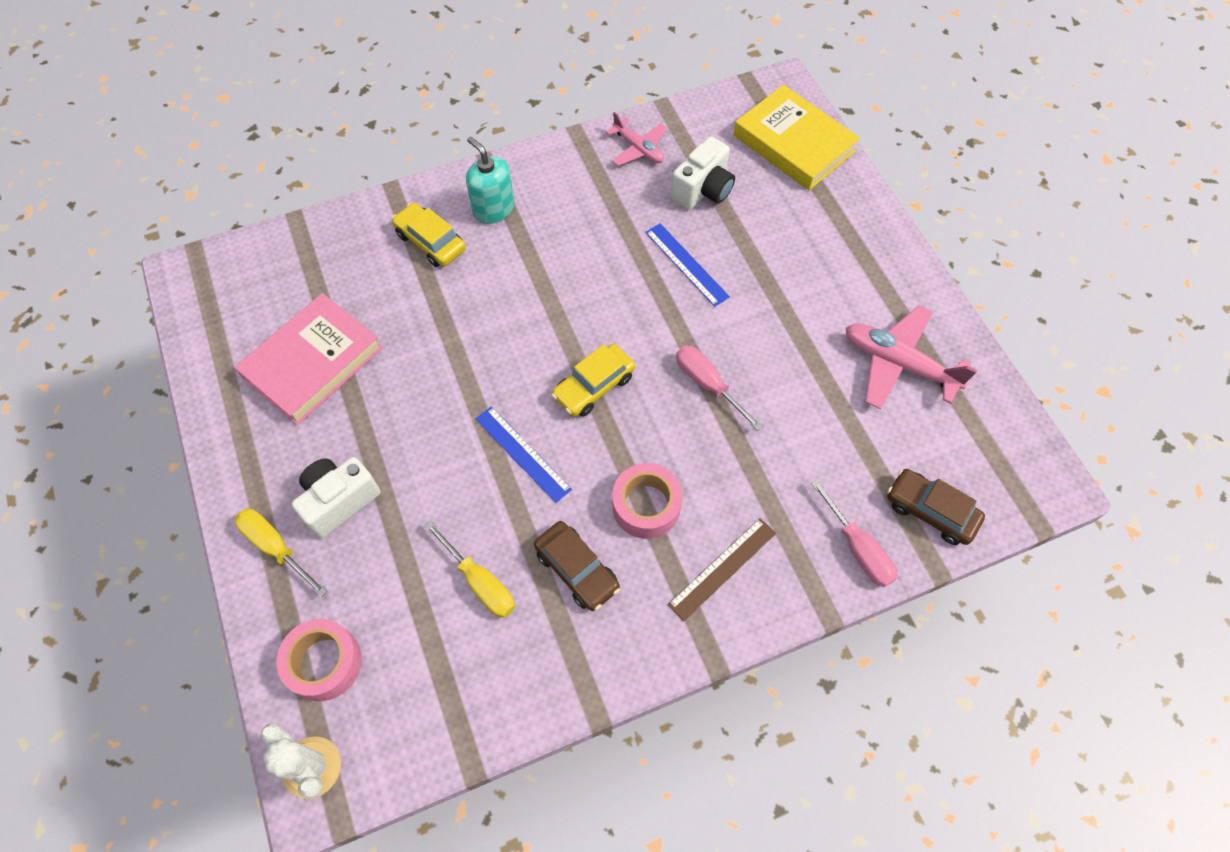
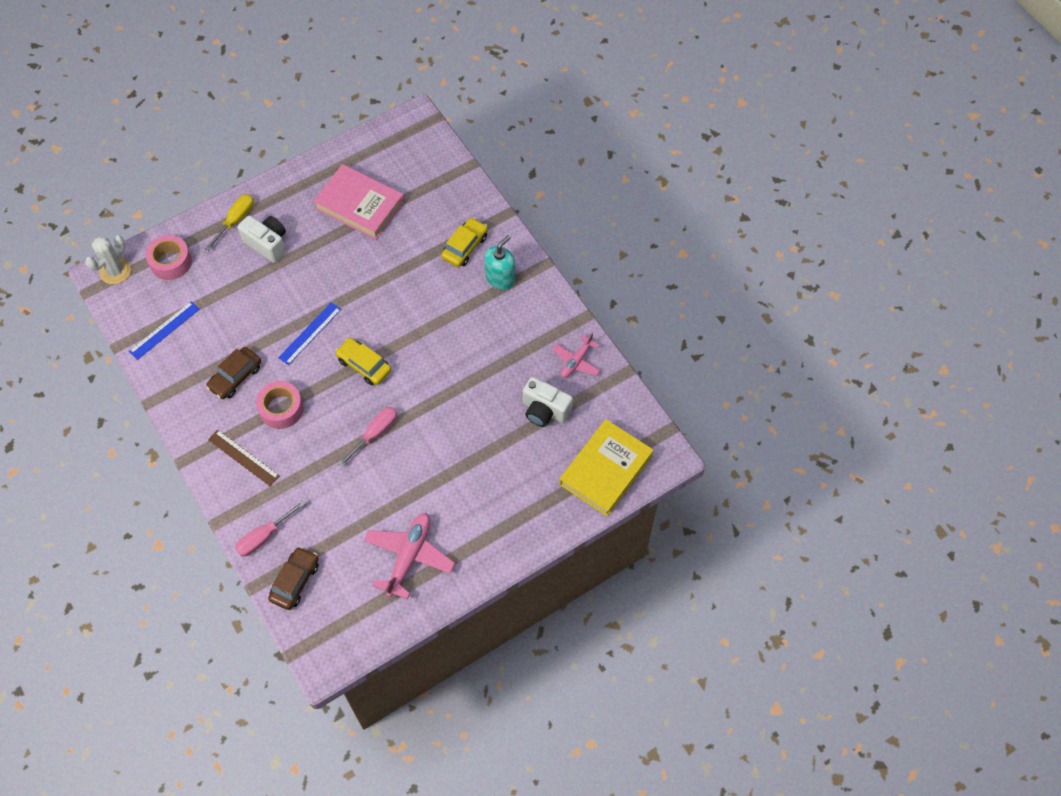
camera: 80 degrees right, 0 degrees up
(479, 582) = (223, 327): yellow screwdriver -> none
(686, 264) = (473, 408): blue ruler -> blue ruler (164, 330)

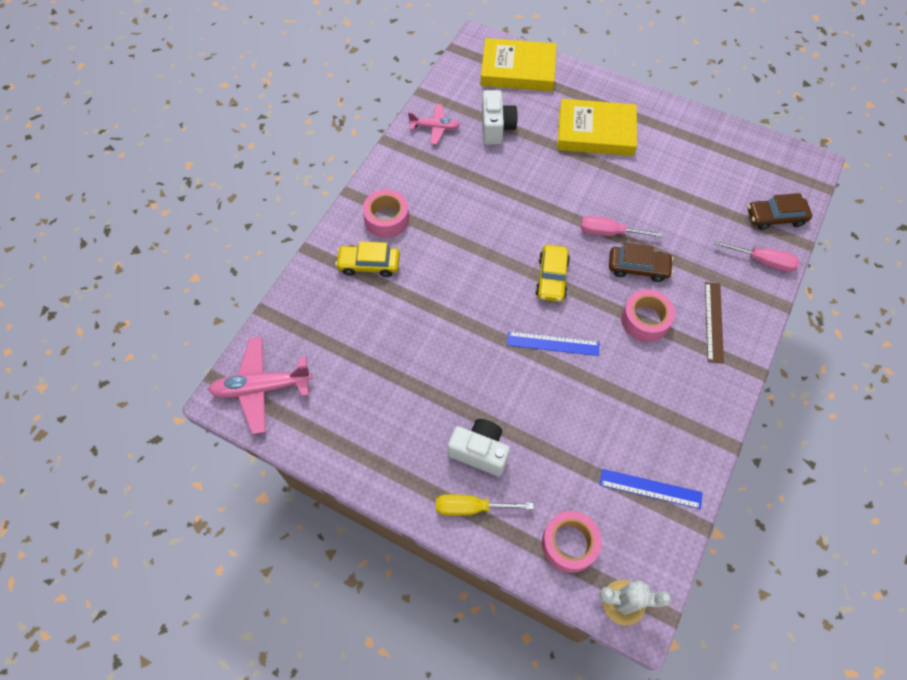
camera: 120 degrees left, 0 degrees up
(235, 377) = (646, 381): brown car -> brown car (638, 267)
(267, 244) = (479, 451): white camera -> white camera turned 105 degrees clockwise
(360, 205) = (375, 387): pink book -> none
(409, 556) = (688, 154): pink plane -> pink plane (262, 388)
(486, 492) = (595, 132): none -> yellow book
(500, 278) = (387, 219): turquoise soap dispenser -> pink tape

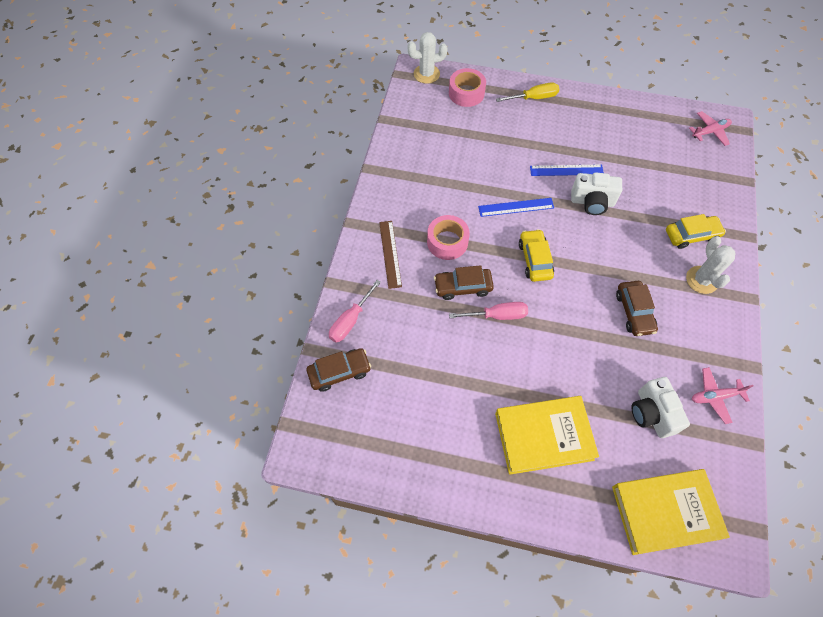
camera: 165 degrees right, 0 degrees up
(262, 388) = (710, 132): pink plane -> pink plane, size x0.61
(387, 219) = (701, 280): pink tape -> white cactus
(471, 206) = (634, 312): none -> brown car
(479, 451) = (541, 127): white camera -> white camera (592, 202)
(650, 488) = (421, 131): blue ruler -> blue ruler (566, 170)
(762, 261) = (351, 320): pink screwdriver -> pink screwdriver turned 60 degrees counterclockwise

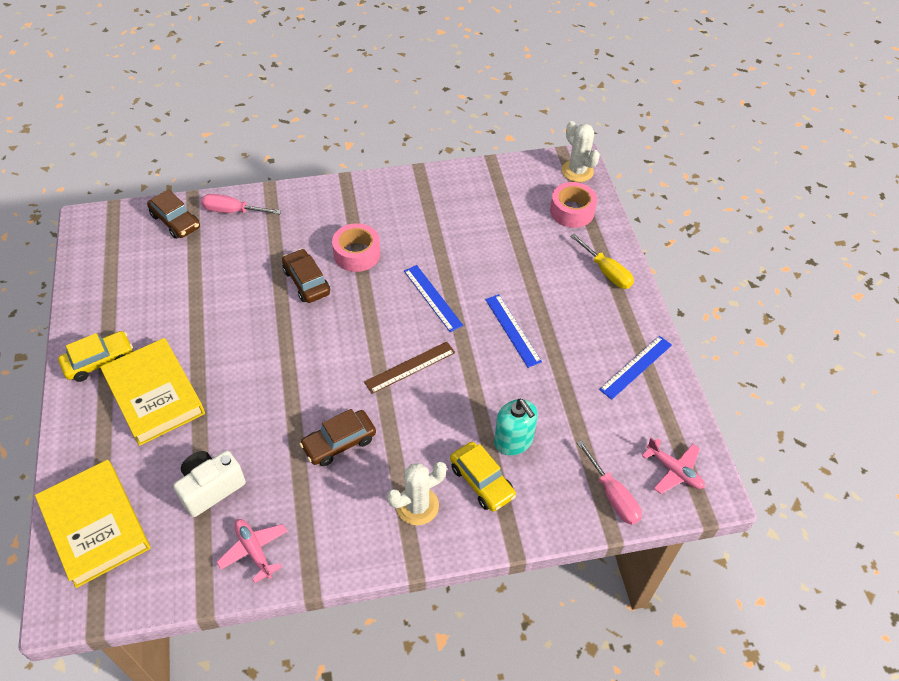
camera: 65 degrees right, 10 degrees down
(390, 254) = (321, 215): brown ruler -> brown ruler (410, 367)
(497, 315) = (283, 319): pink screwdriver -> pink screwdriver (612, 495)
(535, 260) = (369, 332): yellow car -> yellow car (99, 361)
(592, 202) = (478, 366): white camera -> none
(623, 116) = (636, 367): none -> blue ruler
(663, 205) = (513, 441): none -> turquoise soap dispenser

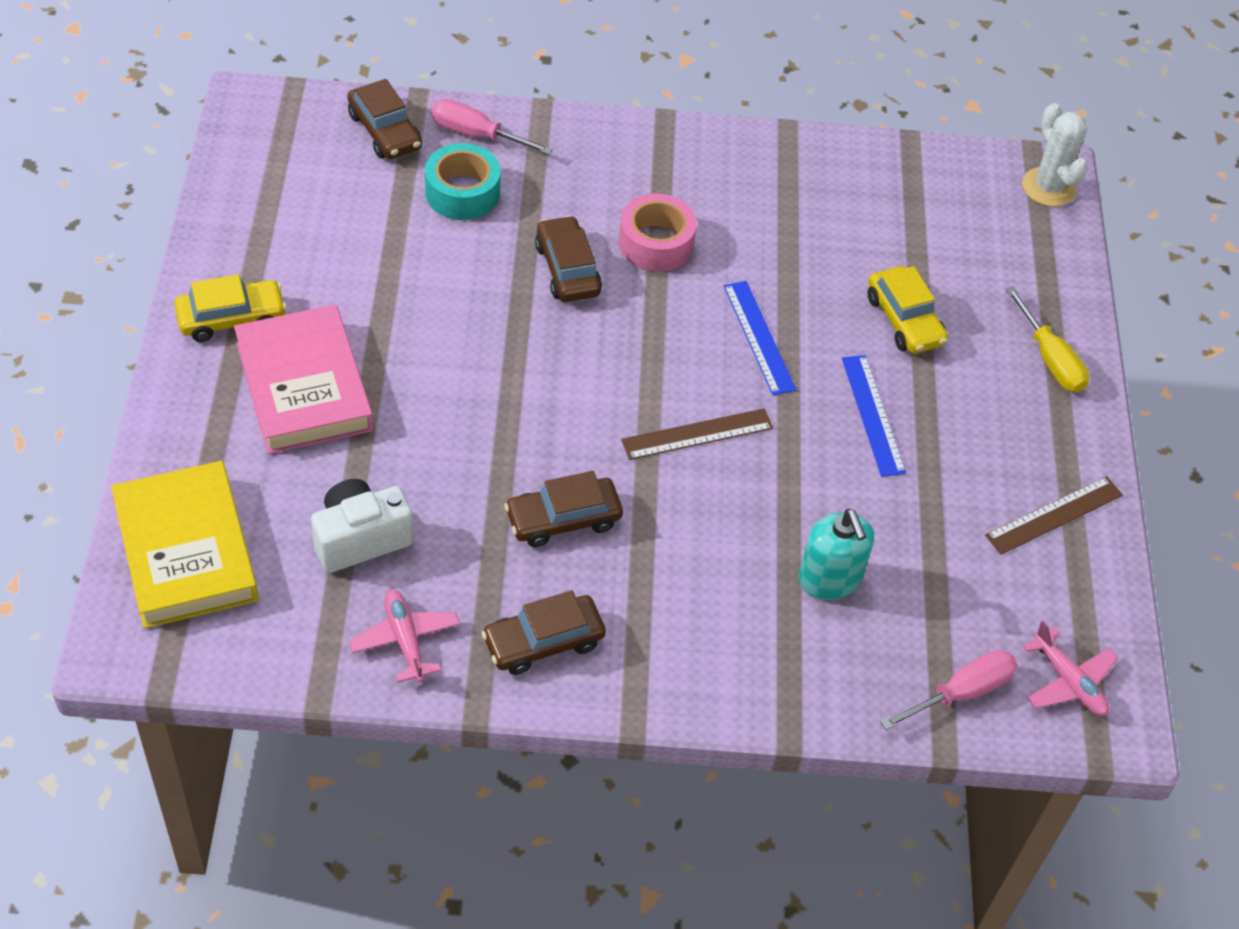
camera: 10 degrees right, 0 degrees up
(154, 395) = (304, 386): yellow book -> pink book
(231, 248) = (462, 192): none -> turquoise tape
(344, 528) = (543, 642): none -> brown car
(417, 506) = (659, 636): white cactus -> none
(482, 481) = (765, 625): yellow car -> yellow car (904, 320)
(572, 211) = (1021, 250): pink tape -> none
(612, 495) = (961, 693): pink screwdriver -> pink screwdriver turned 105 degrees counterclockwise
(636, 367) = (1054, 515): blue ruler -> brown ruler

